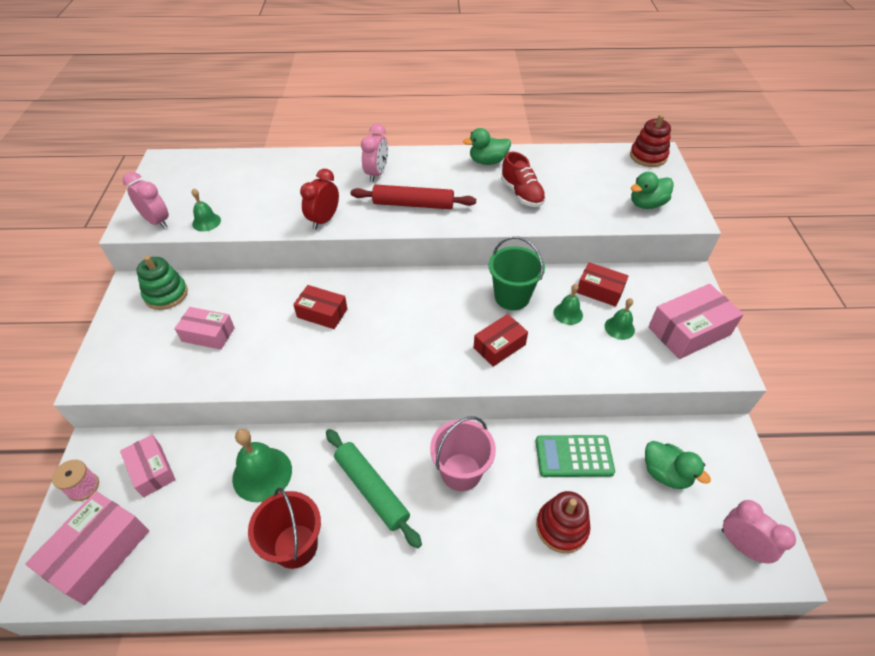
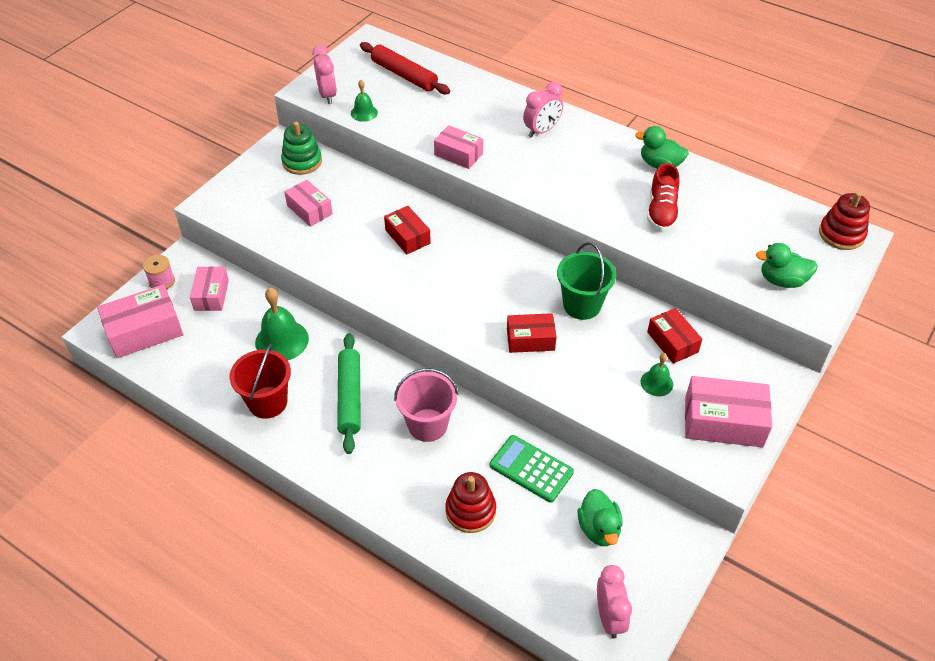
camera: 35 degrees right, 0 degrees up
(324, 220) = (458, 154): red clock -> pink box
(413, 204) = (548, 175): red rolling pin -> red rolling pin (404, 75)
(568, 313) = (620, 345): green bell -> none

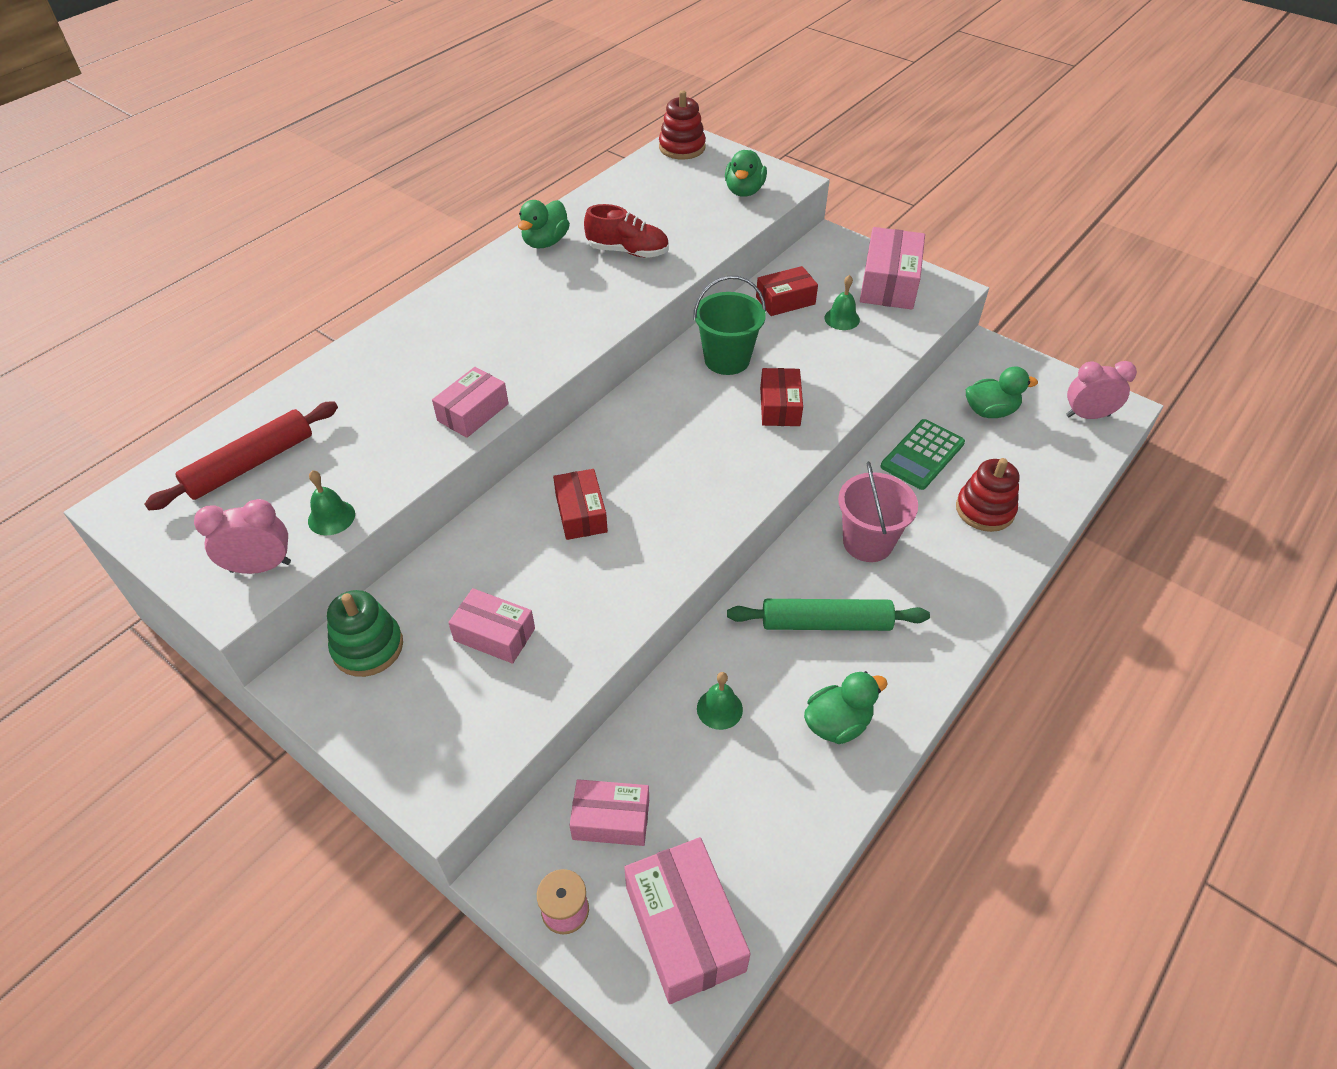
camera: 85 degrees left, 0 degrees up
(268, 402) = (837, 723): red bucket -> green duck
(282, 340) = (719, 709): green bell -> green bell, size x0.56
(309, 210) = (494, 634): pink box -> pink box turned 60 degrees clockwise
(407, 237) = (581, 513): red box -> red box turned 75 degrees counterclockwise
(542, 131) = (448, 329): pink clock -> none

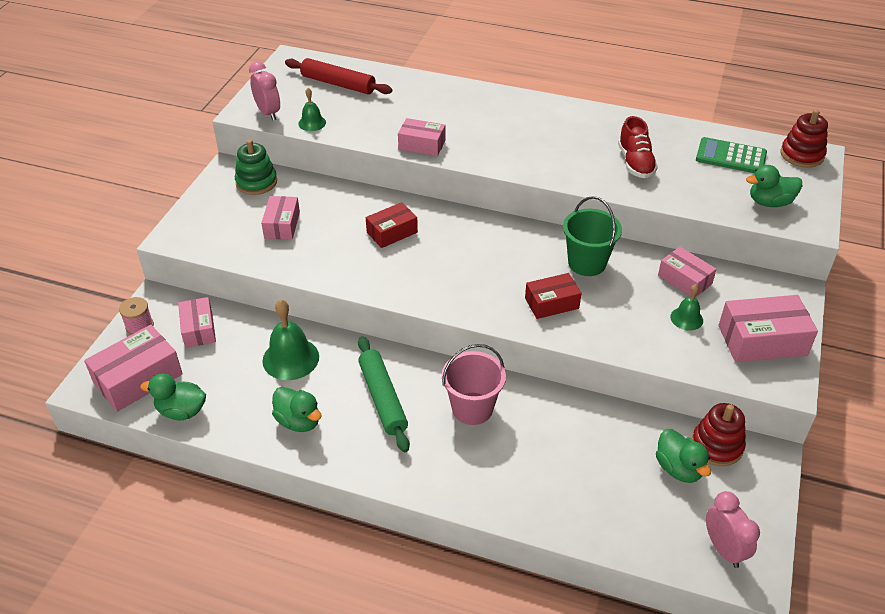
camera: 70 degrees right, 5 degrees down
(545, 242) = (615, 123): green duck -> green duck (181, 411)
(719, 709) = (290, 358): green bell -> green bell, size x1.78
(785, 301) = (684, 280): red box -> pink box
(922, 455) = (590, 427): green calculator -> green calculator (731, 157)
(984, 510) = (548, 480): red stacking toy -> red stacking toy (717, 445)

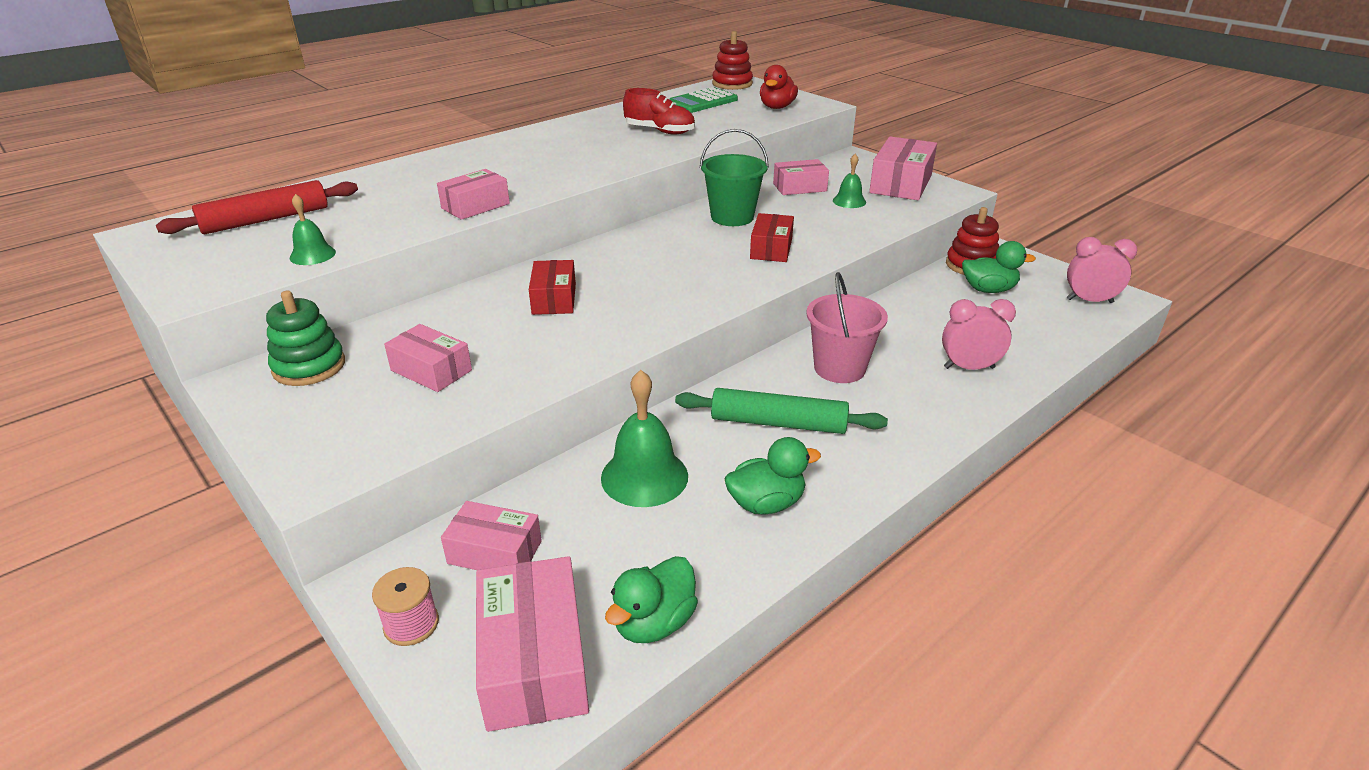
camera: 60 degrees left, 10 degrees down
(268, 113) = (230, 278): pink clock -> pink clock (969, 368)
(769, 202) = (777, 107): green duck -> red duck

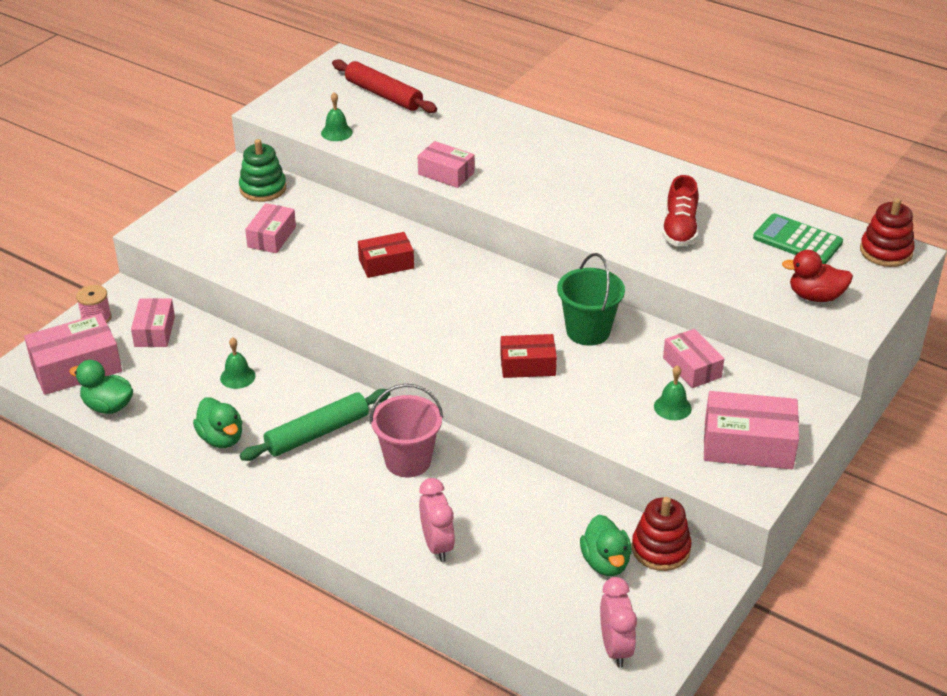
camera: 75 degrees right, 5 degrees up
(644, 476) = (237, 377): green bell -> green bell, size x0.56
(778, 423) = (317, 433): green rolling pin -> green rolling pin turned 60 degrees clockwise

